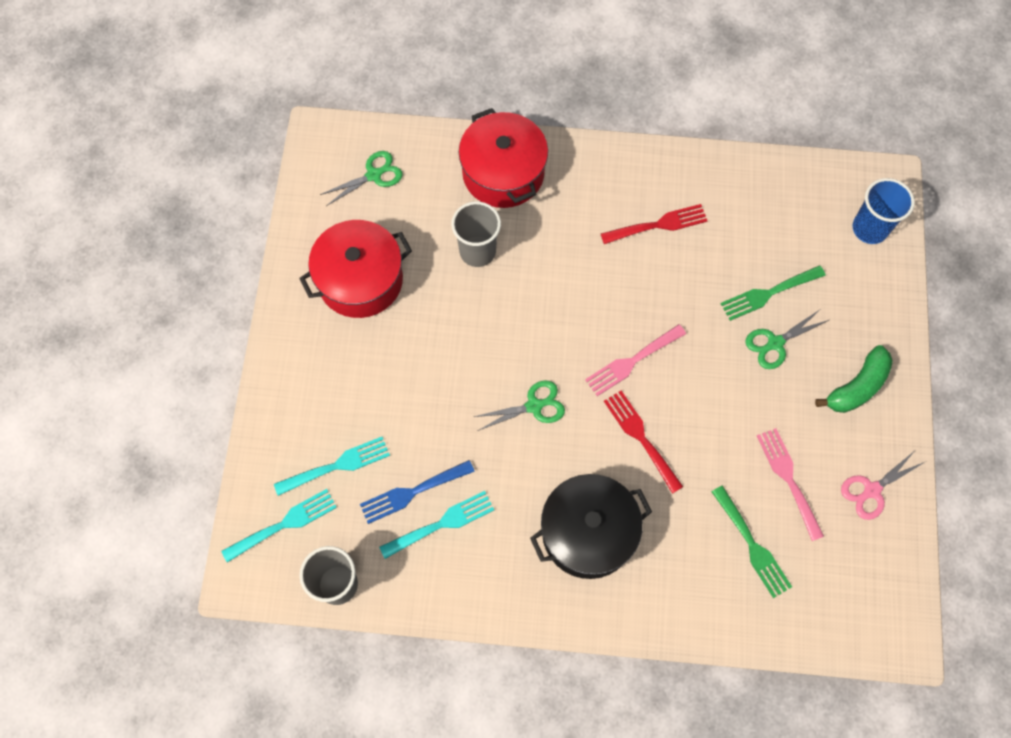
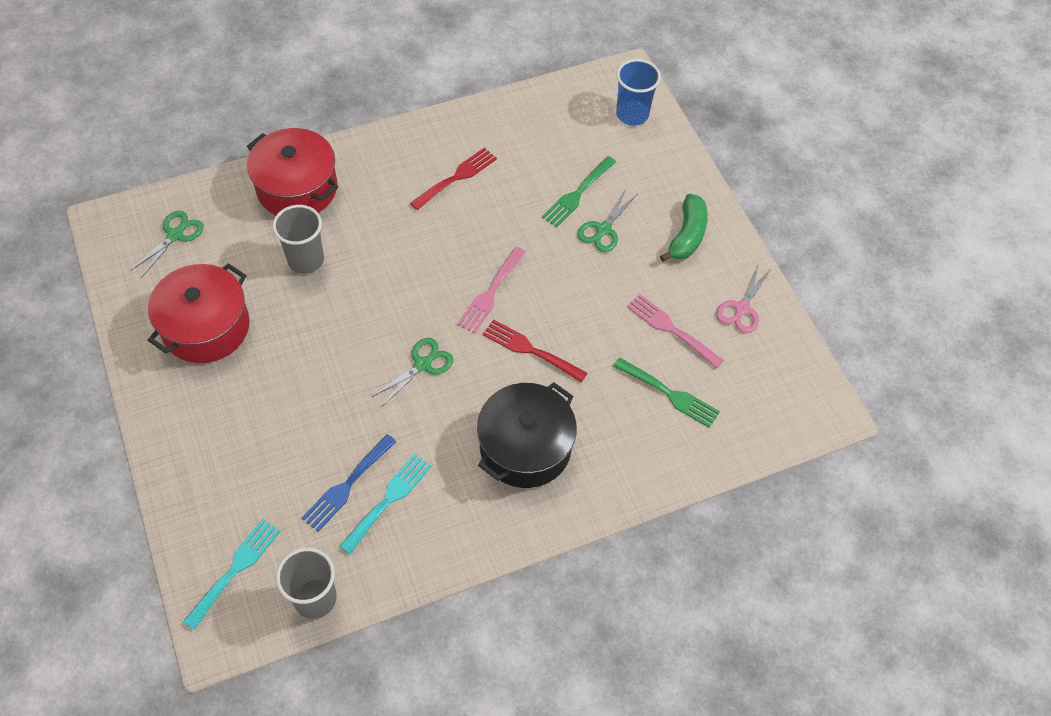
camera: 30 degrees left, 10 degrees down
(337, 465) = (262, 494): turquoise fork -> none

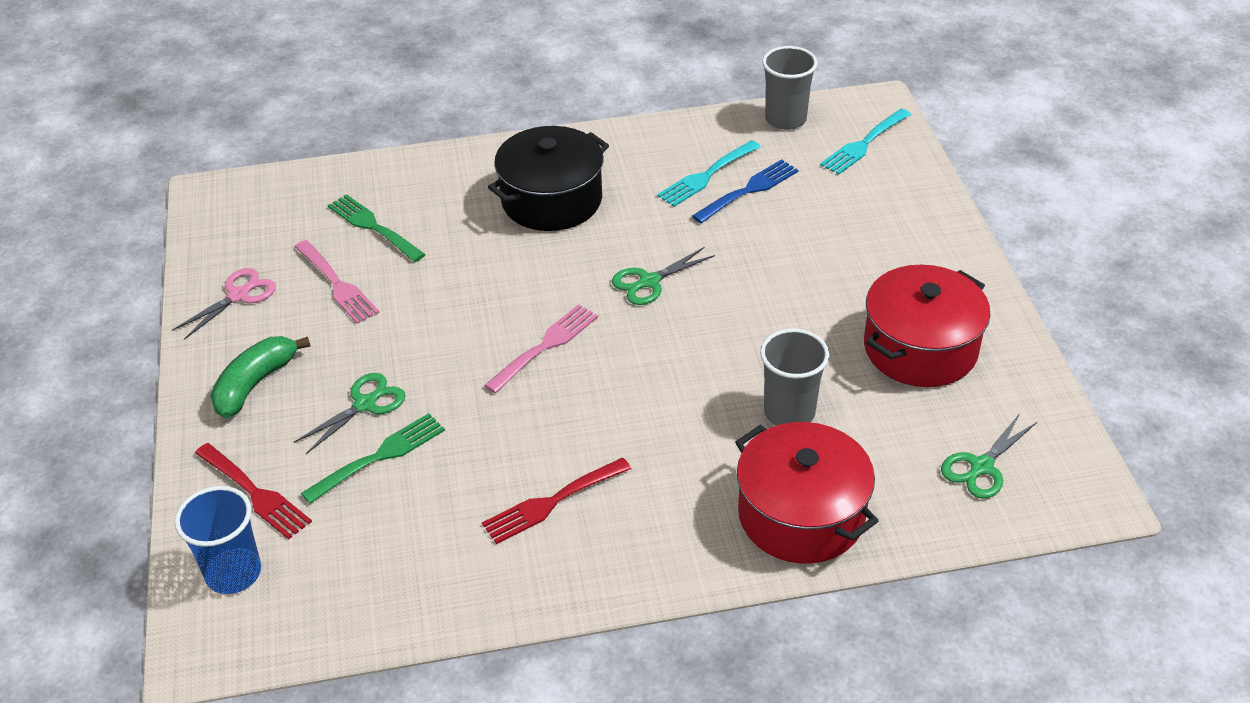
camera: 165 degrees left, 15 degrees down
(530, 350) = (516, 282): red fork -> red fork (255, 493)

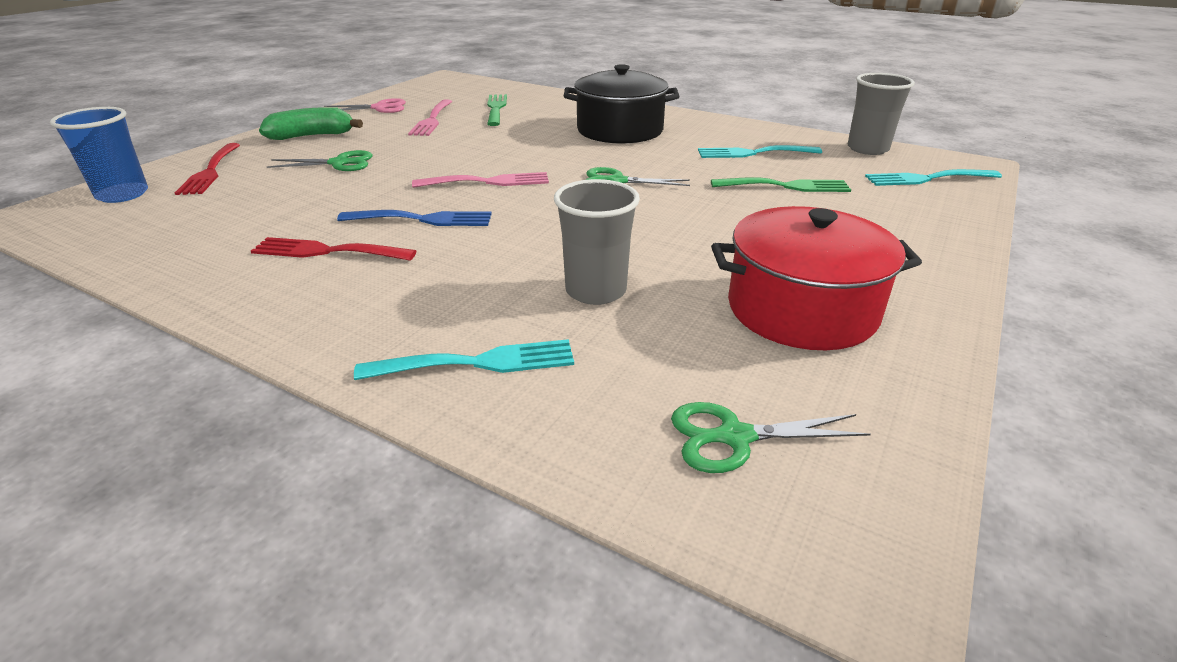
camera: 40 degrees right, 10 degrees down
(380, 456) = (295, 185): green fork -> green fork (786, 186)
(749, 190) = (777, 169): blue fork -> blue fork (423, 219)
(801, 515) = (478, 362): red pot -> turquoise fork

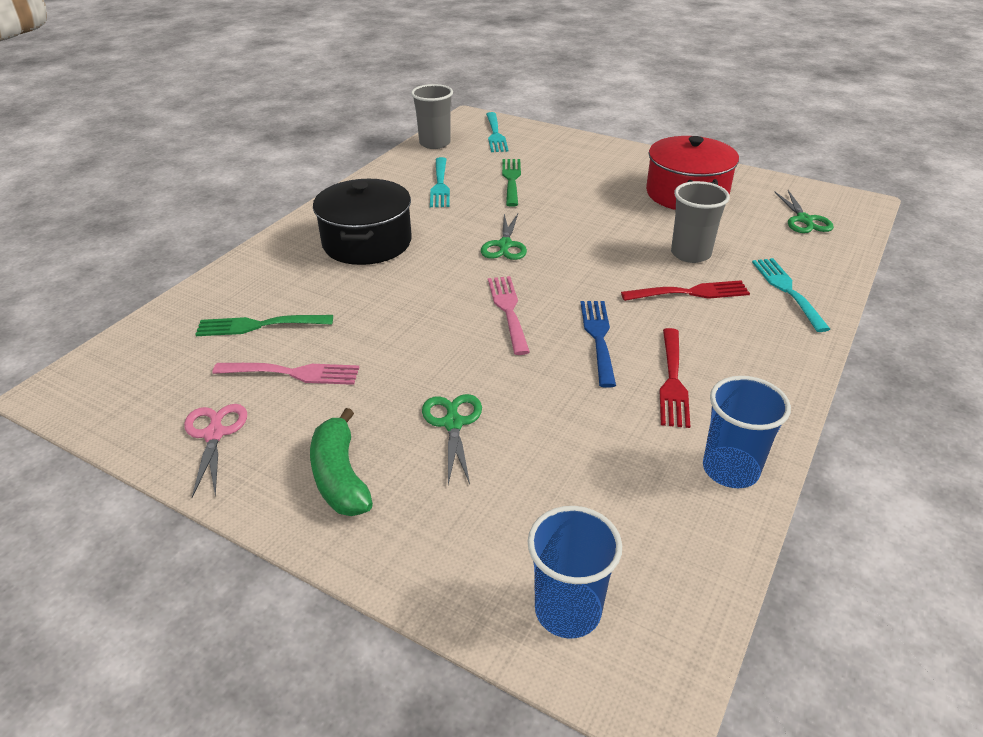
camera: 90 degrees left, 5 degrees up
(177, 267) = (730, 469): none -> blue cup
(210, 171) = (479, 543): red fork -> red fork (690, 292)

